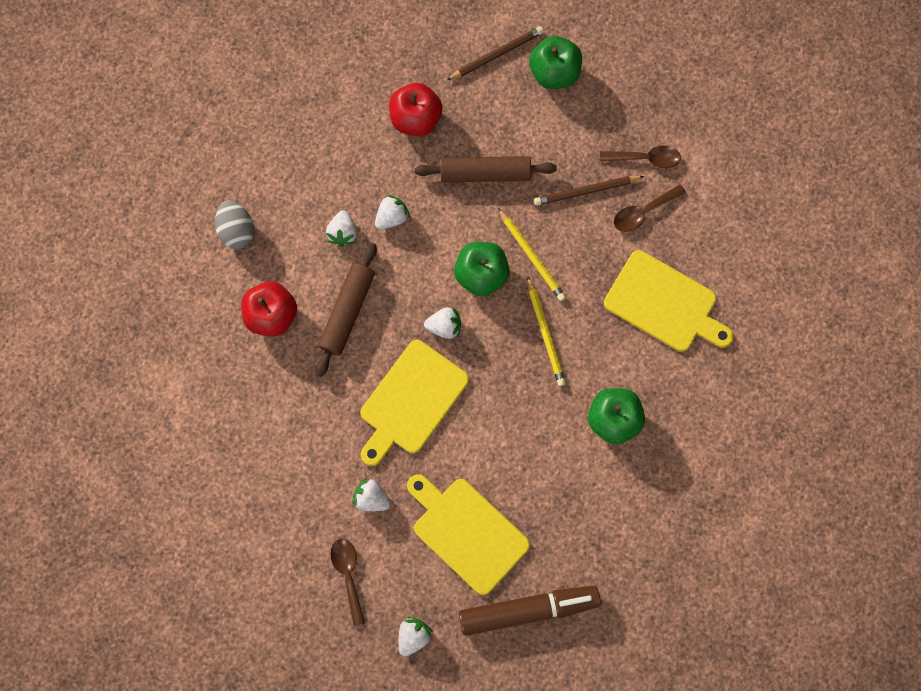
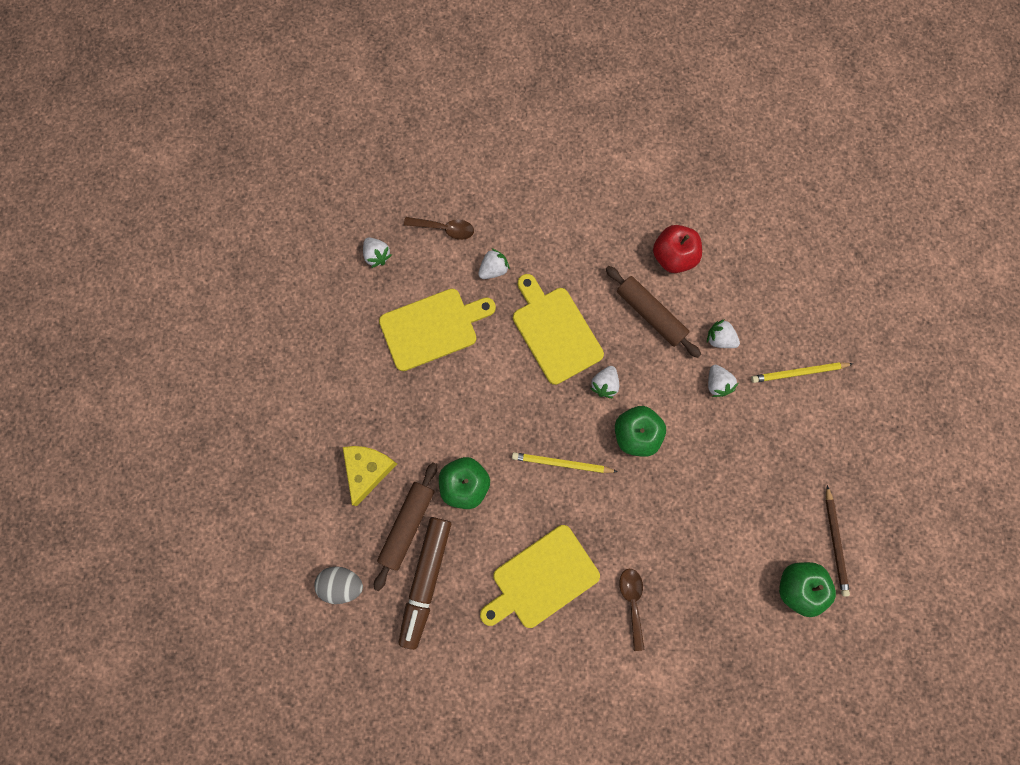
camera: 115 degrees right, 0 degrees up
(237, 230) = (756, 259): grey egg -> grey egg (342, 584)
(416, 119) = (799, 443): red apple -> none
(485, 173) = (725, 479): brown rolling pin -> brown rolling pin (407, 525)
(528, 609) = (352, 346): brown marker -> brown marker (426, 580)
(532, 256) = (634, 484): yellow pencil -> yellow pencil (798, 373)
(586, 191) = (672, 560): brown pencil -> none
(645, 158) = (681, 630): brown spoon -> none
(647, 524) = (368, 470): none -> yellow cheese

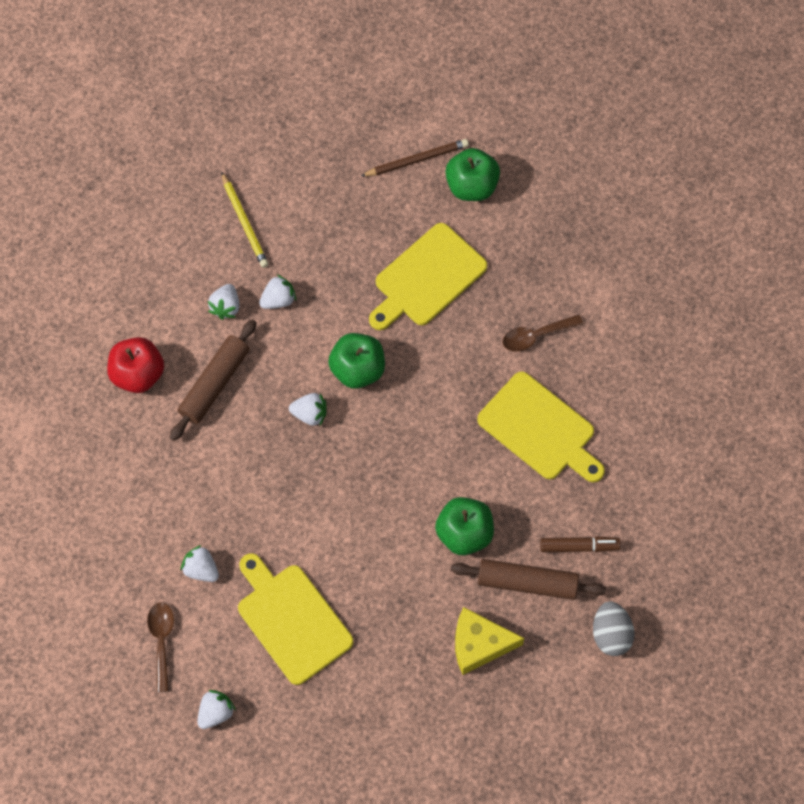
camera: 105 degrees left, 10 degrees down
(426, 580) = (579, 546): brown marker -> brown marker, size x0.56
(555, 331) = (261, 481): yellow cutting board -> yellow cutting board (427, 278)
(562, 464) = (412, 438): yellow pencil -> none

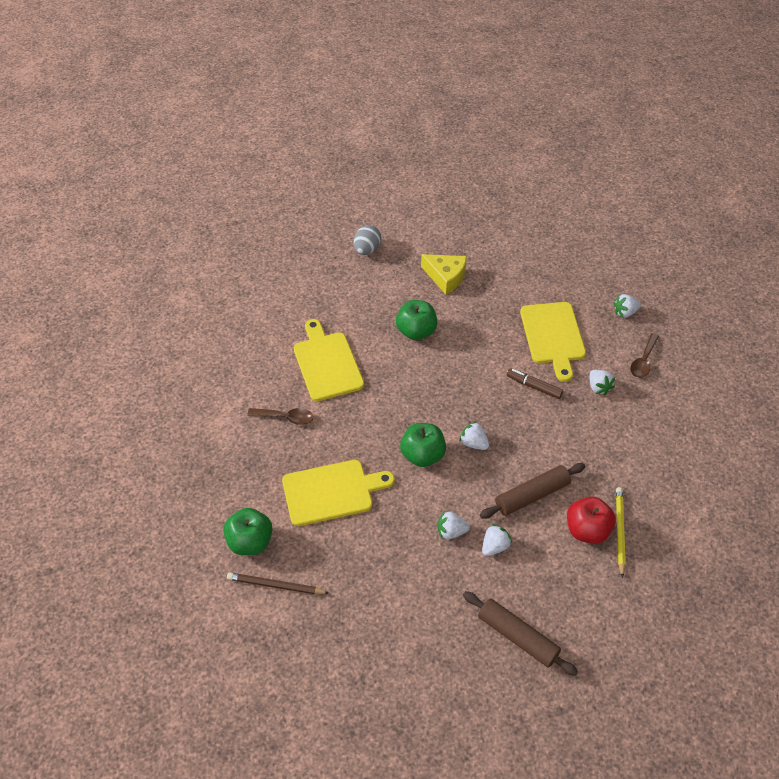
camera: 150 degrees left, 15 degrees down
(244, 222) = (443, 606): yellow pencil -> yellow pencil (619, 531)
(527, 583) = (396, 292): brown rolling pin -> brown rolling pin (518, 637)
(579, 546) = (352, 295): brown marker -> brown marker (534, 386)

